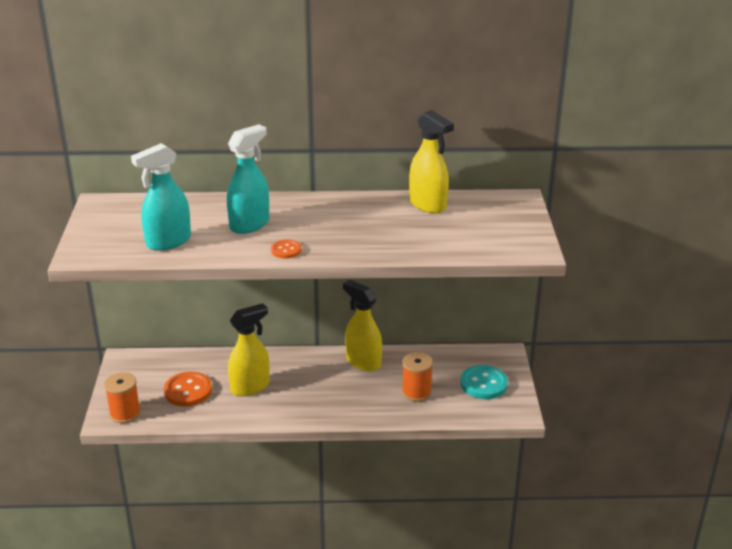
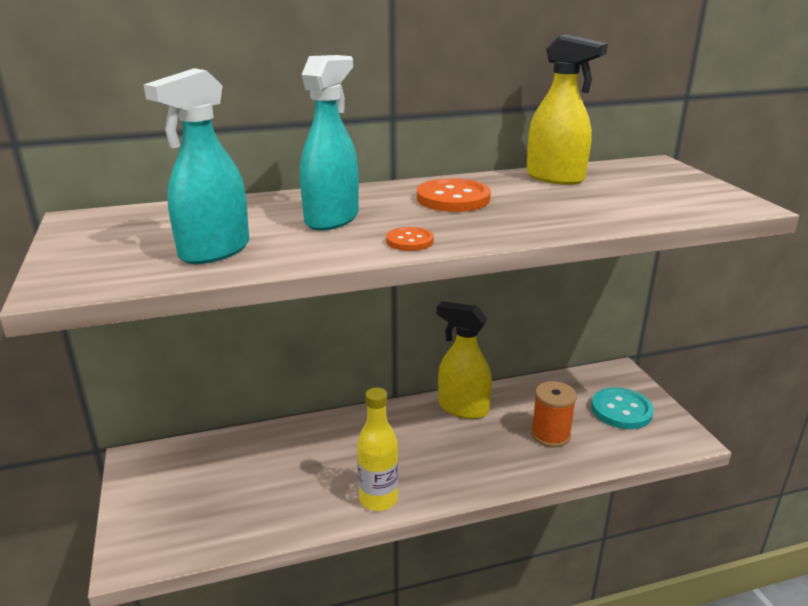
camera: 15 degrees left, 5 degrees down
(125, 413) = (157, 543): orange spool -> none
(188, 391) = (245, 489): orange button -> orange button (453, 198)
(250, 387) = (332, 467): yellow spray bottle -> none
(272, 413) = (378, 499): none -> yellow bottle

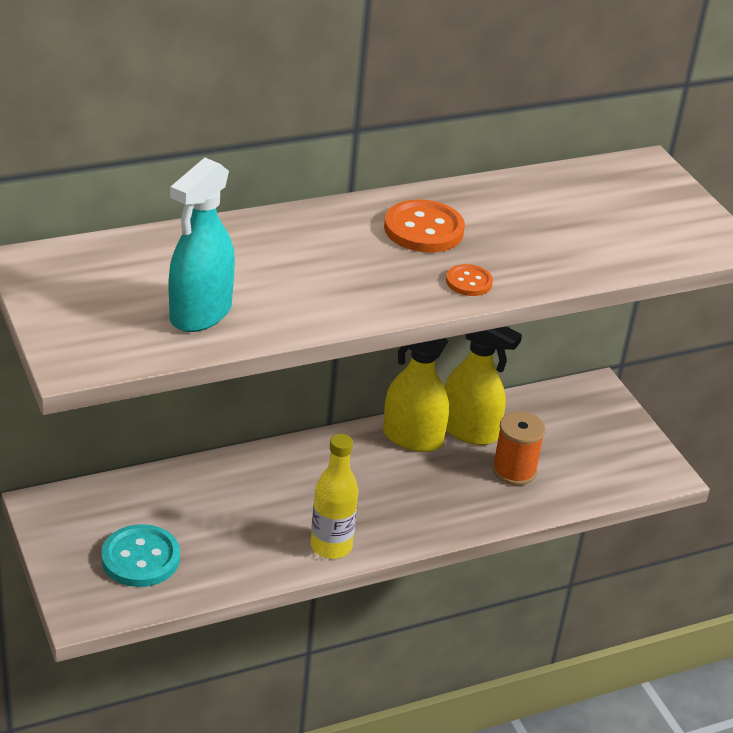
camera: 10 degrees left, 10 degrees up
(332, 219) = (302, 263): turquoise spray bottle -> none
(409, 241) = (390, 299): orange button -> orange button (469, 282)
(555, 178) = (532, 192): yellow spray bottle -> yellow spray bottle (469, 431)
(621, 410) = (595, 439): turquoise button -> turquoise button (140, 558)

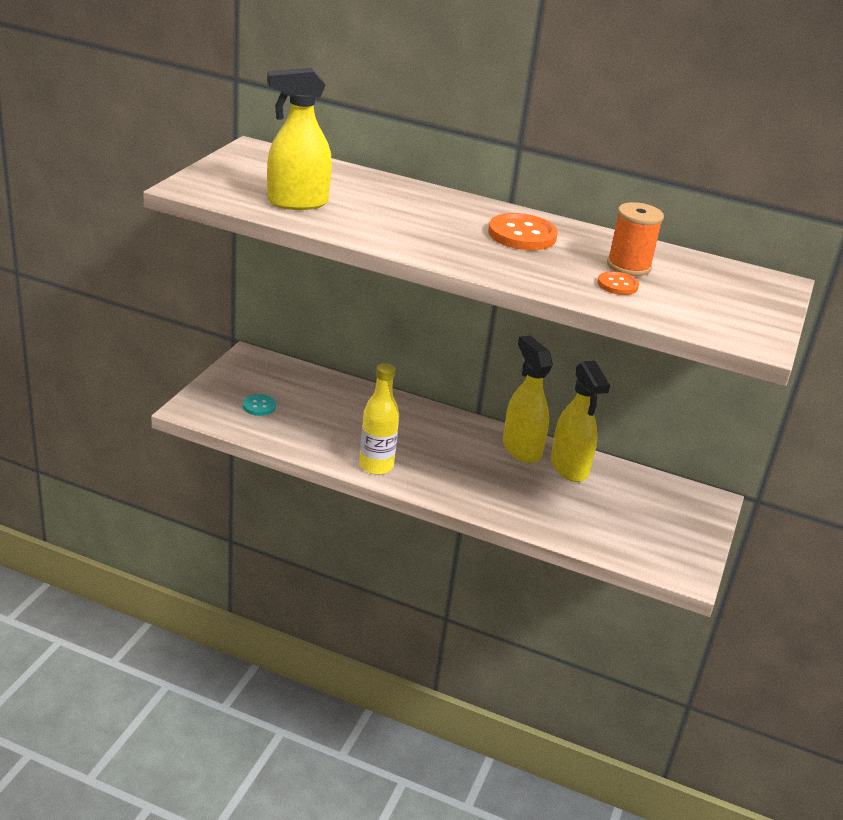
camera: 45 degrees right, 5 degrees down
(140, 558) = (259, 406): turquoise button -> turquoise button, size x0.56
(200, 313) = (297, 203): turquoise spray bottle -> yellow spray bottle
(469, 282) = (499, 266): orange button -> orange button (617, 285)
(514, 471) = (567, 504): orange spool -> orange spool (628, 266)

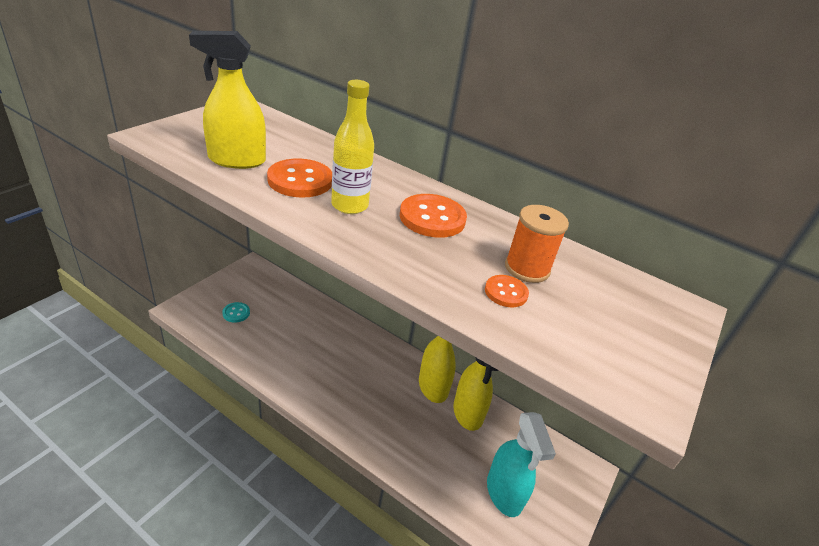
camera: 10 degrees right, 5 degrees up
(374, 215) = (300, 180): none -> orange button
(376, 466) = (302, 387): yellow bottle -> yellow bottle (349, 206)
(631, 528) = (504, 493): none -> turquoise spray bottle

